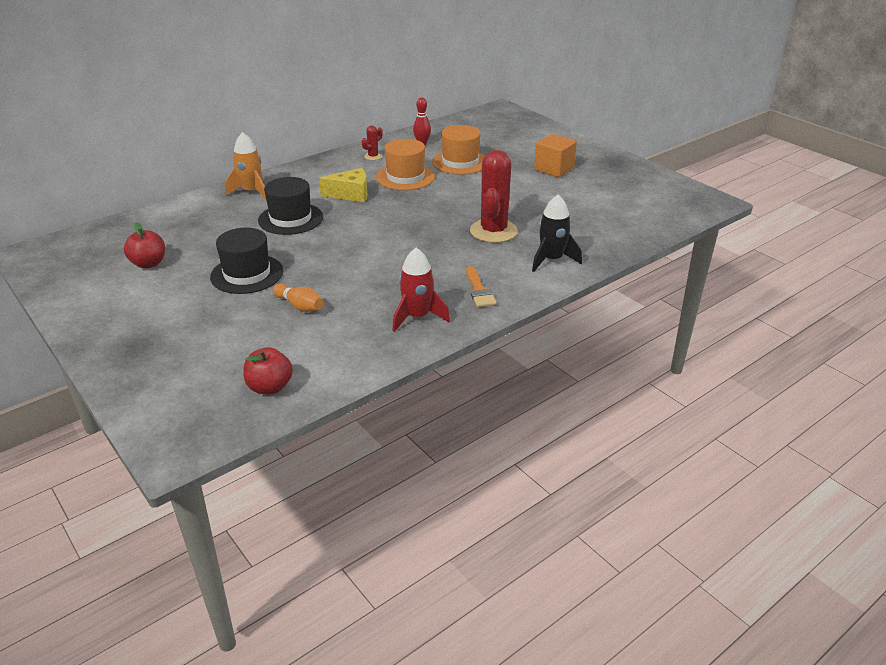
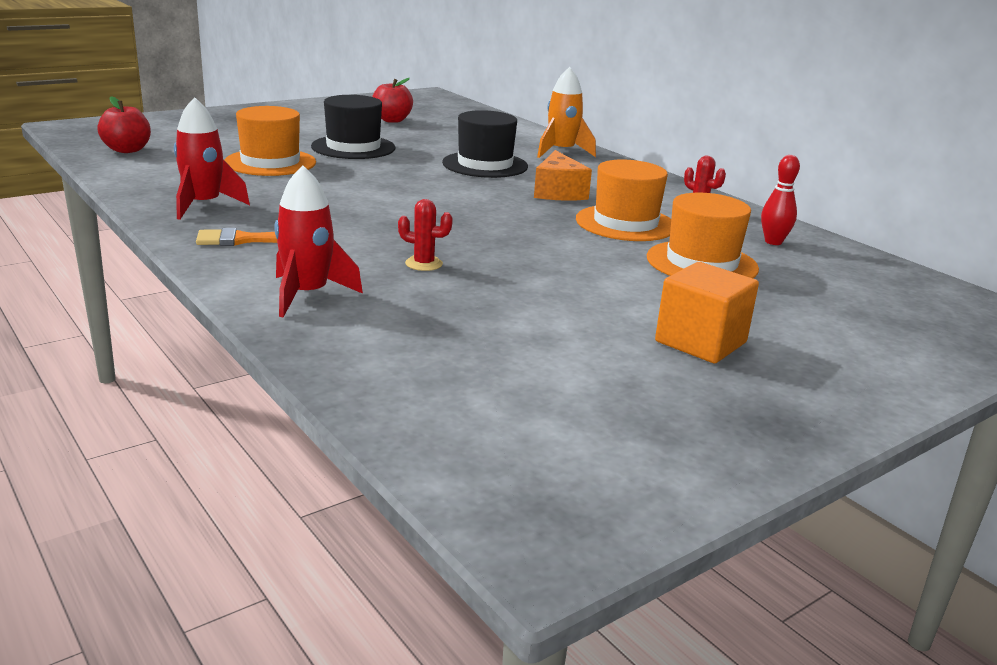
camera: 90 degrees right, 10 degrees down
(299, 306) = (270, 162): orange bowling pin -> orange hat
(351, 194) = (558, 192): yellow cheese -> orange cheese
(493, 231) = (423, 264): red cactus -> red cactus, size x0.45
(551, 260) = (307, 295): black rocket -> red rocket

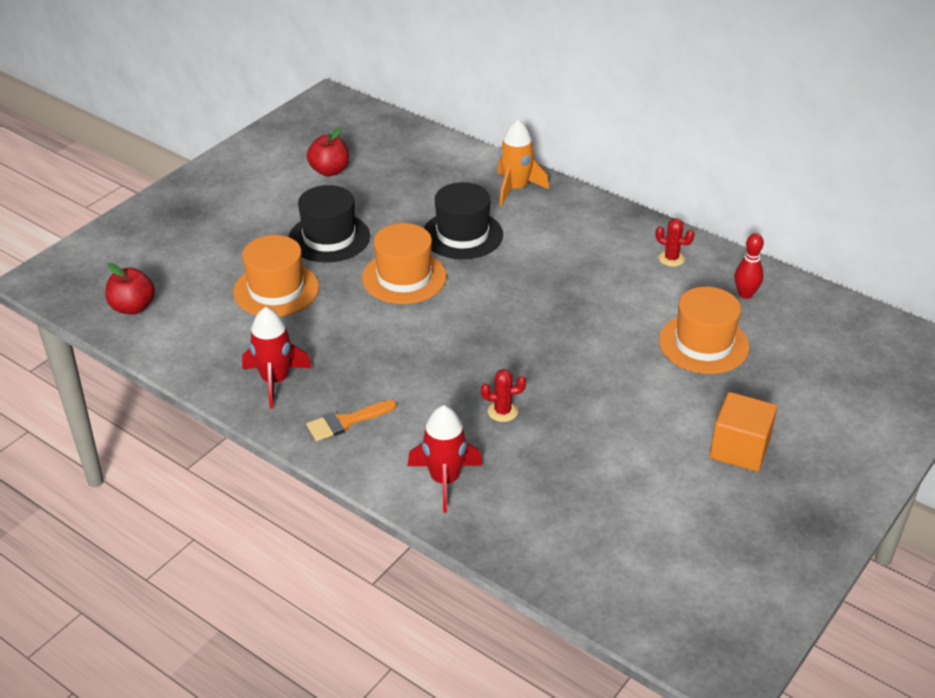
camera: 15 degrees left, 15 degrees up
(558, 192) = (548, 265): orange cheese -> none
(625, 223) = (623, 301): orange hat -> orange hat (404, 277)

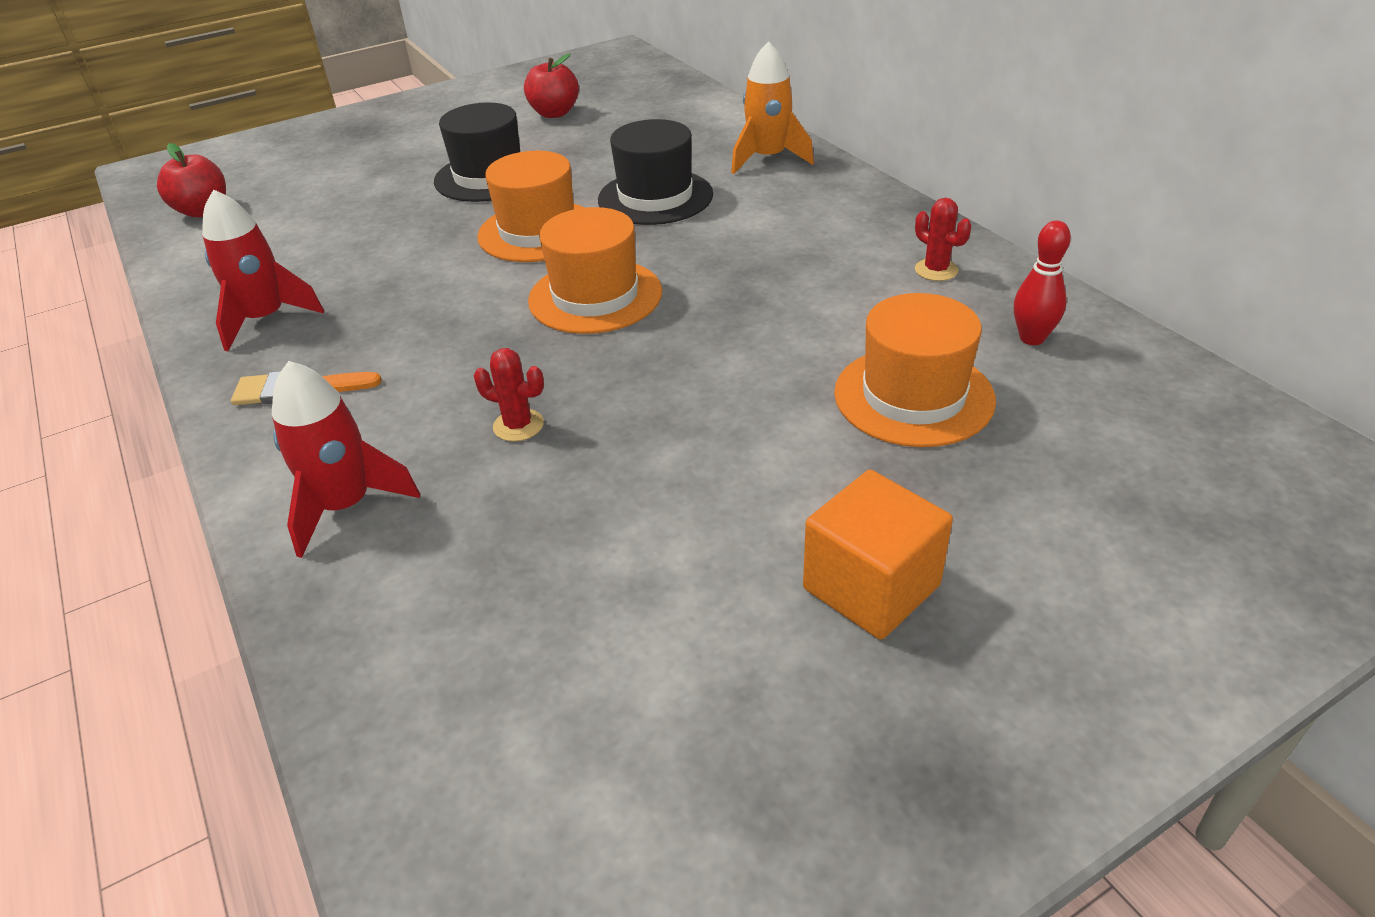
camera: 25 degrees right, 0 degrees up
(276, 290) = (374, 219): orange hat -> orange hat (595, 296)

